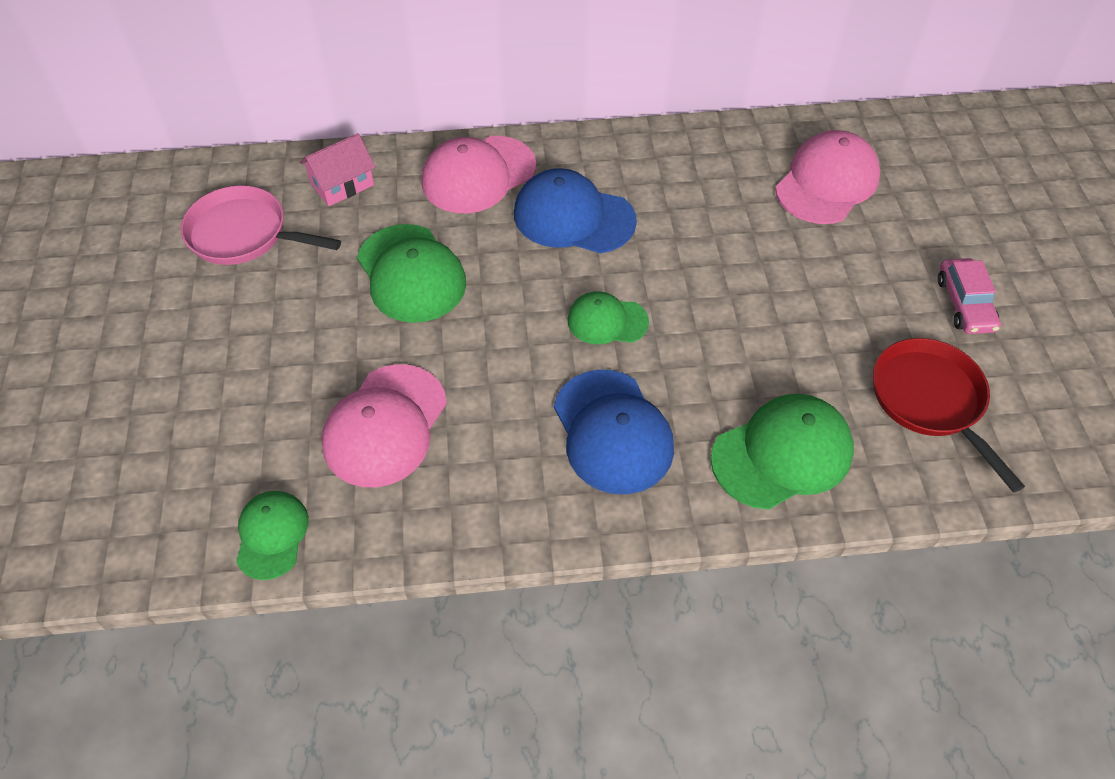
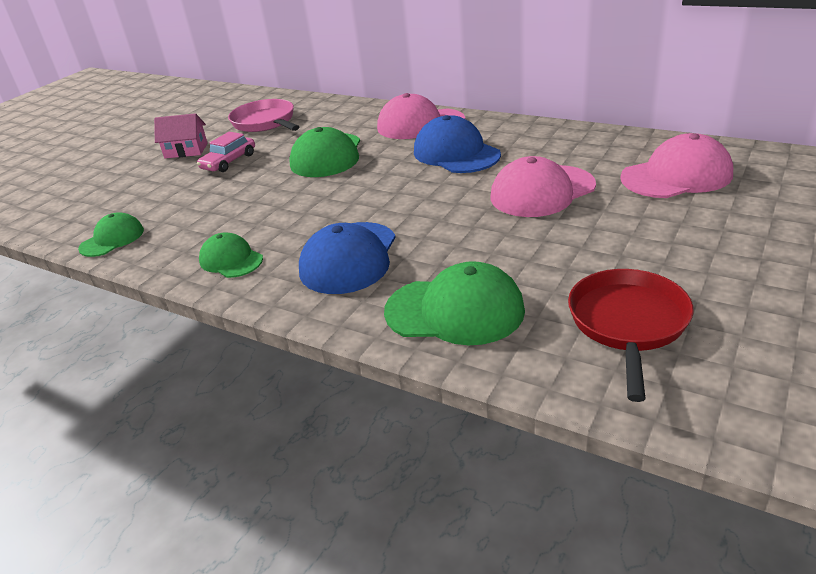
camera: 40 degrees right, 20 degrees down
(342, 185) = (339, 114): pink house -> pink house (186, 151)
(385, 425) = (226, 213): pink cap -> pink cap (542, 191)
(607, 321) = (415, 205): green cap -> green cap (231, 260)
(964, 304) = (735, 274): pink car -> pink car (229, 162)

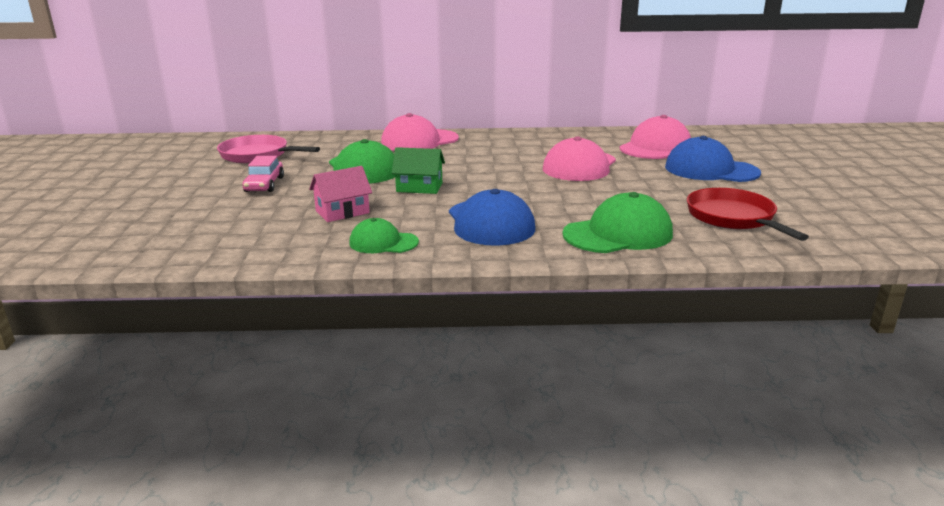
camera: 35 degrees left, 10 degrees down
(112, 239) = (223, 252): green cap -> none
(186, 151) = (198, 183): pink house -> pink house (342, 212)
(344, 192) = (419, 187): none -> green house
(456, 153) = (479, 154): blue cap -> blue cap (711, 170)

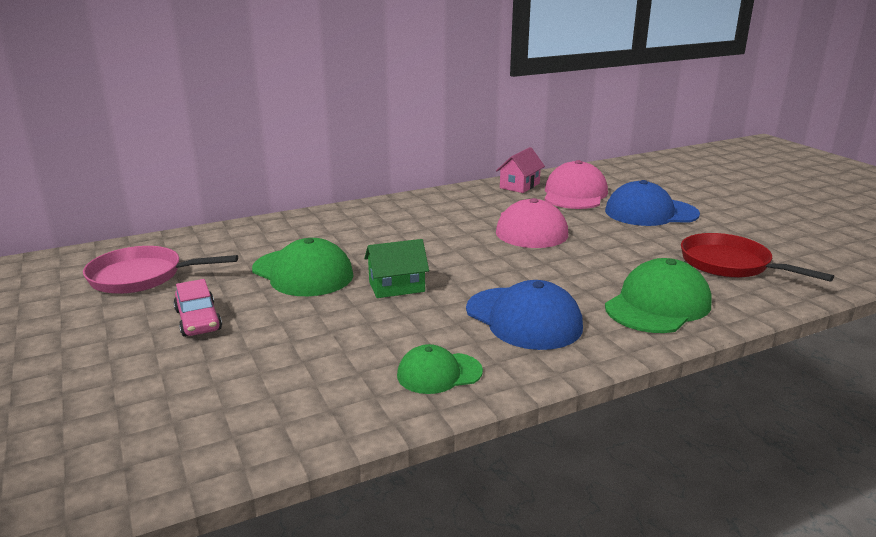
camera: 25 degrees left, 0 degrees up
(342, 212) = (344, 340): pink house -> pink house (519, 186)
(419, 141) = (328, 223): pink cap -> none

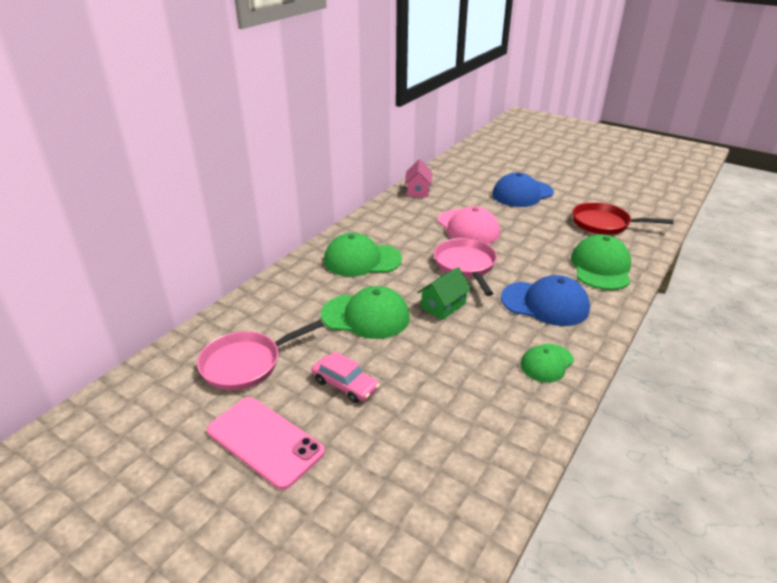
camera: 30 degrees left, 10 degrees up
(66, 337) = (265, 441): none -> pink phone
(369, 228) = (362, 260): none -> green cap
(477, 260) = (466, 265): none -> pink pan
(575, 194) = (461, 189): pink cap -> none

